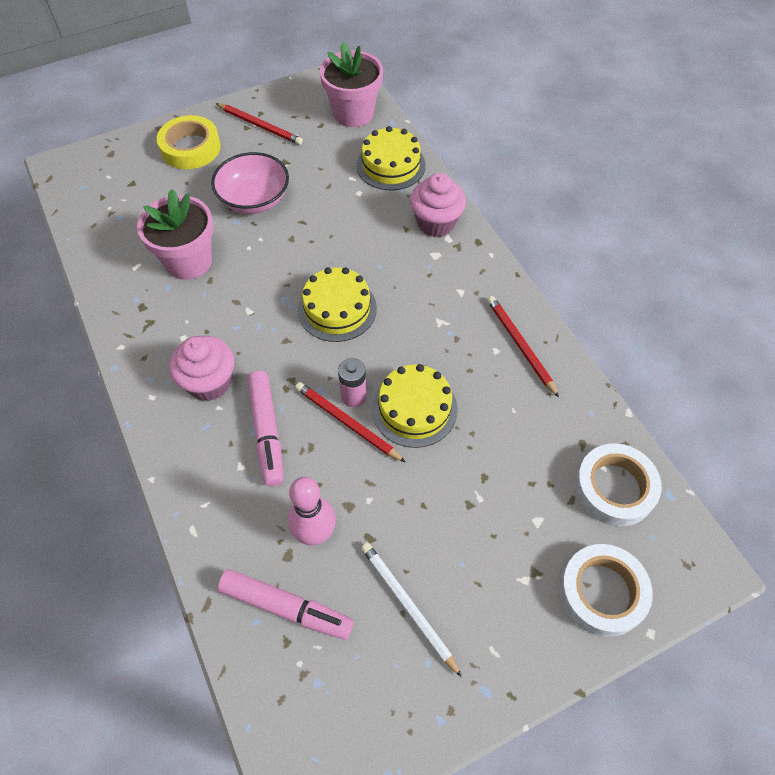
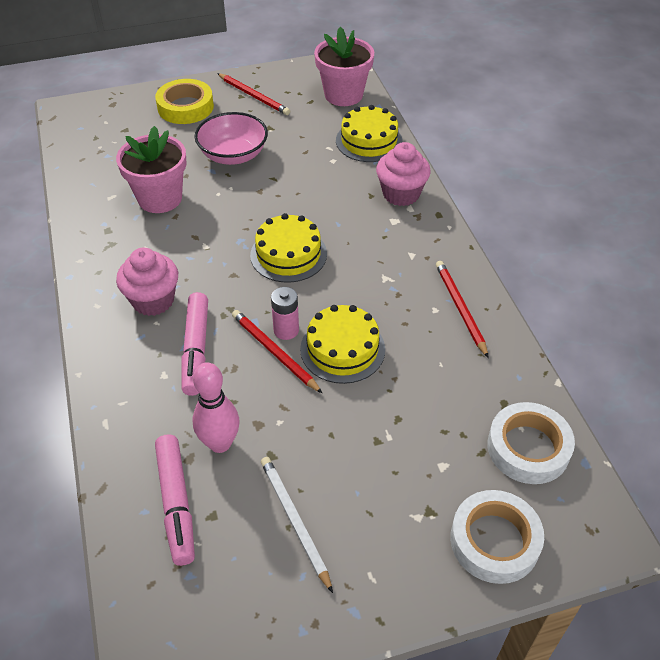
camera: 10 degrees right, 10 degrees down
(286, 607) = (176, 503): pink marker -> pink marker turned 45 degrees clockwise

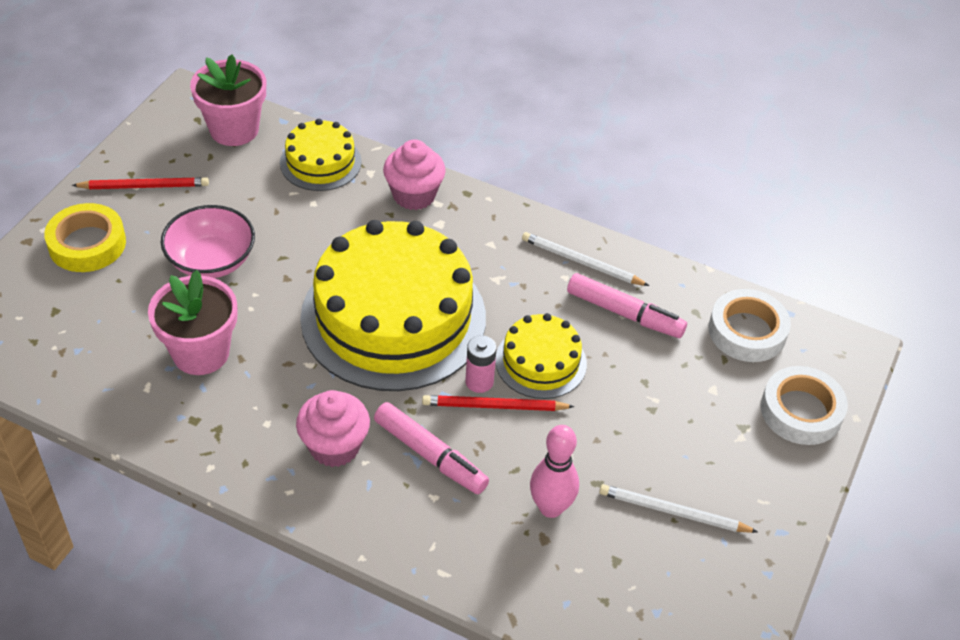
camera: 50 degrees left, 0 degrees up
(176, 503) = (581, 576): pink marker -> pink marker (624, 313)
(288, 254) = (393, 317): yellow cake -> yellow cake, size x2.06
(460, 308) = (581, 262): red pencil -> white pencil

